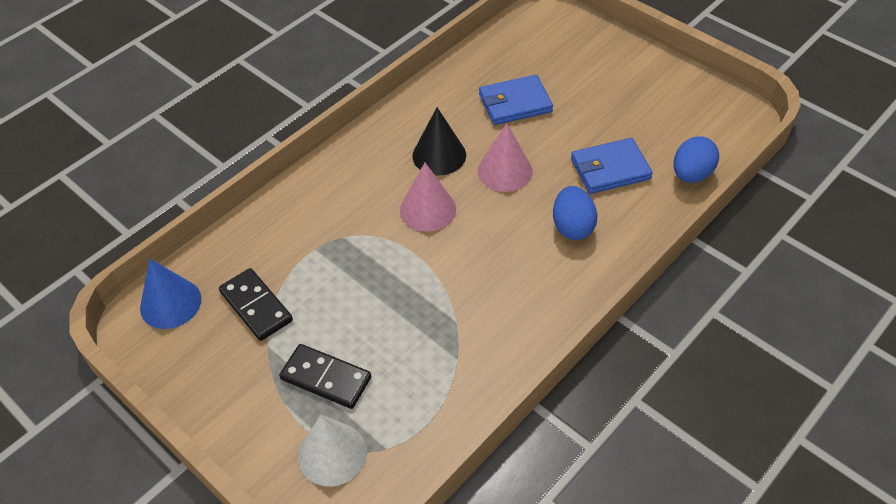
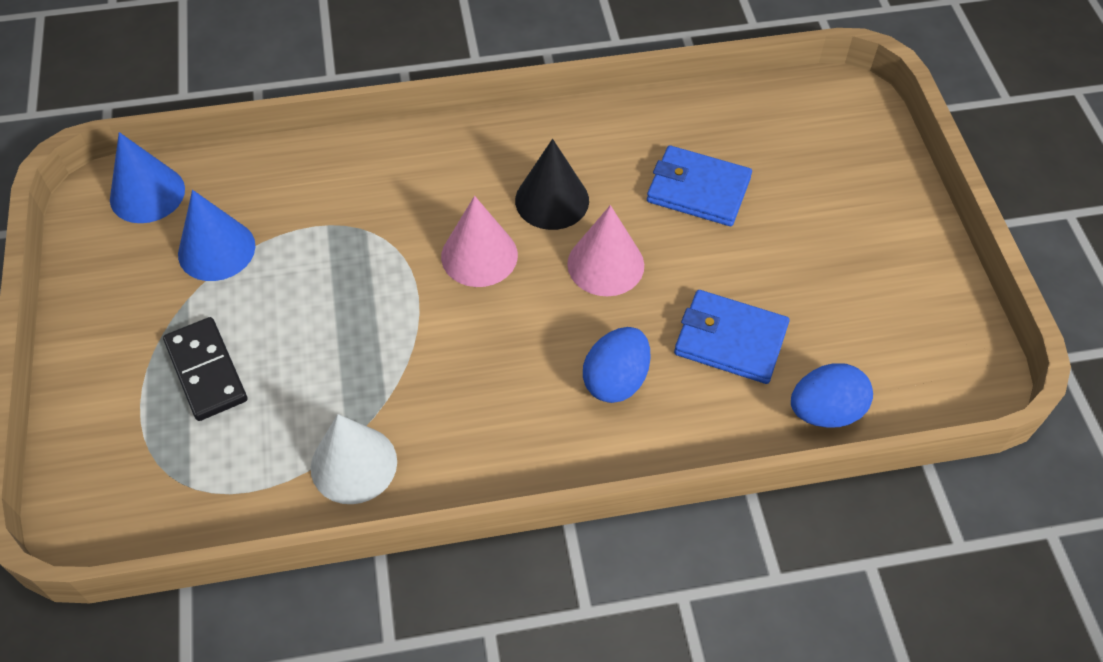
camera: 35 degrees right, 5 degrees up
(256, 306) = (216, 249): black domino -> blue cone
(332, 454) = (138, 454): white cone -> white cone (354, 464)

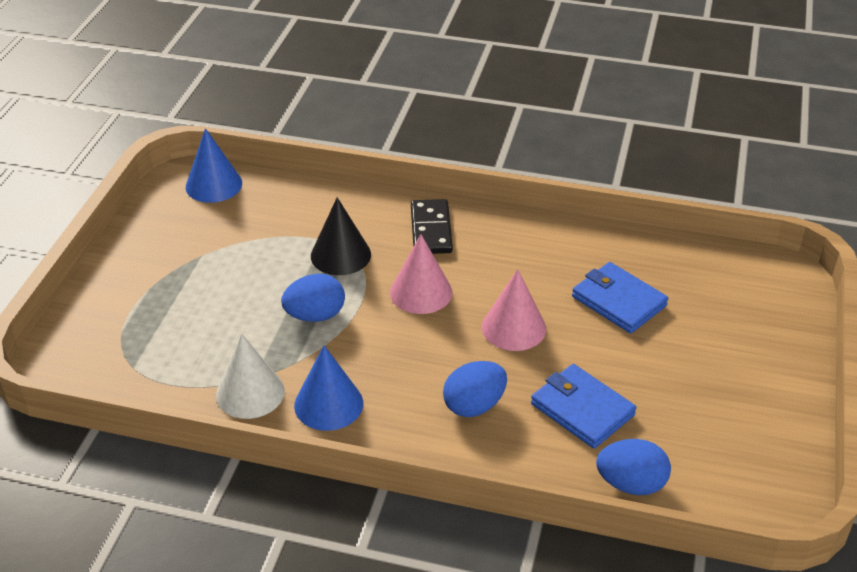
camera: 25 degrees right, 15 degrees down
(206, 371) = (187, 302): black domino -> black domino (431, 230)
(216, 249) = (238, 232): blue cone -> blue cone (328, 404)
(374, 331) = (315, 315): none -> blue egg
(552, 200) = (498, 273): black cone -> black cone (340, 255)

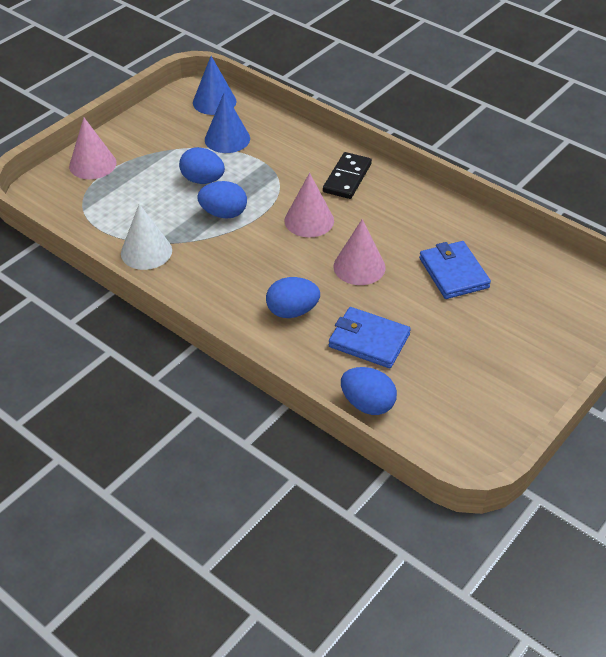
camera: 25 degrees right, 5 degrees up
(108, 305) = (92, 164): none -> pink cone
(262, 283) = (203, 180): none -> blue egg
(328, 404) = (193, 276): blue cone -> blue cone (227, 139)
(340, 255) = (269, 177): black cone -> none
(582, 409) = (369, 340): blue wallet -> blue wallet turned 45 degrees counterclockwise

